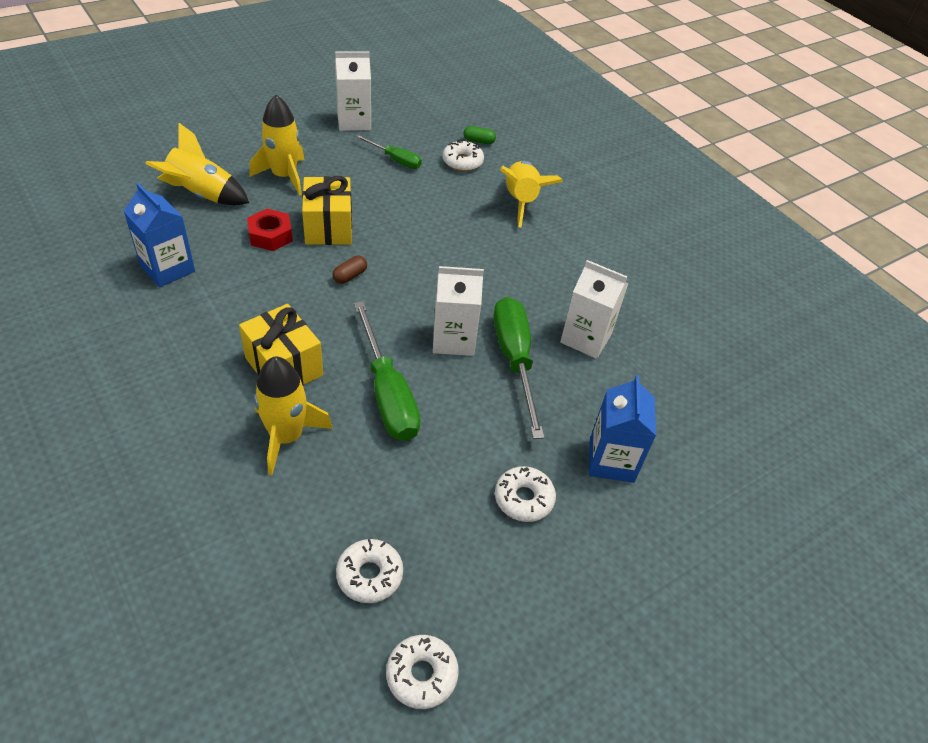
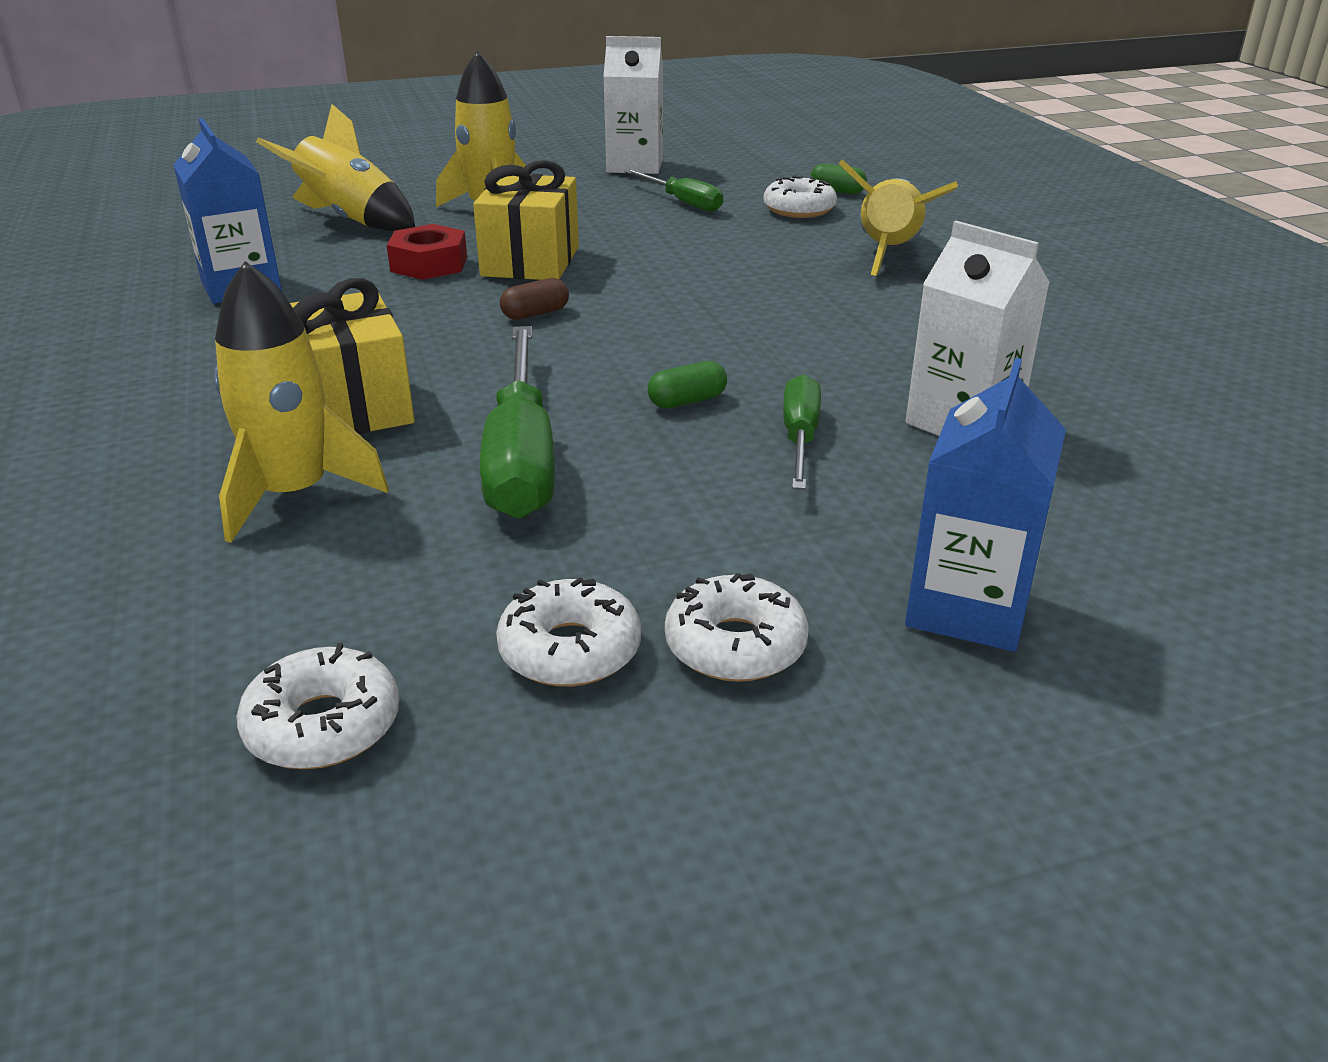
camera: 20 degrees right, 15 degrees down
(421, 675) = (331, 941): white donut -> white donut (570, 650)
(453, 339) = (687, 401): white carton -> green capsule
(515, 360) = (800, 438): green screwdriver -> green screwdriver, size x0.57

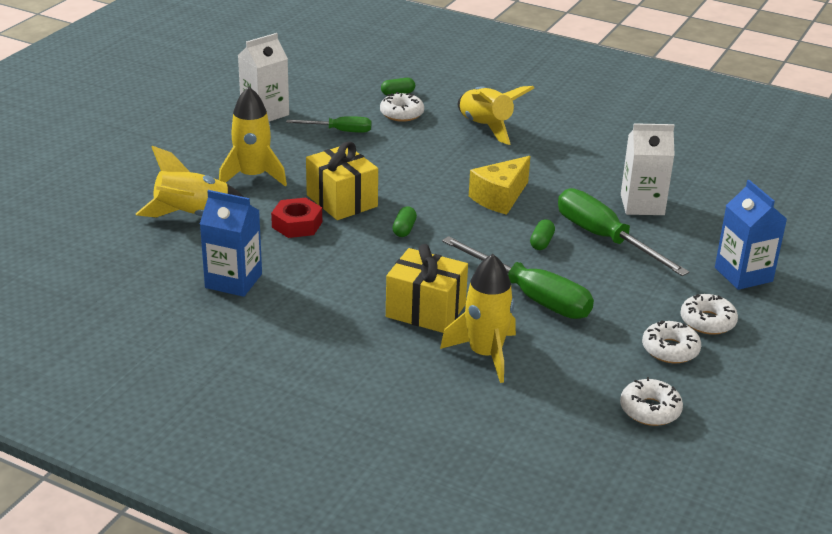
camera: 45 degrees left, 0 degrees up
(535, 314) = (404, 229): brown capsule -> green capsule
(741, 329) = (500, 198): none -> yellow cheese
(800, 438) = (605, 239): green screwdriver -> green screwdriver, size x1.76

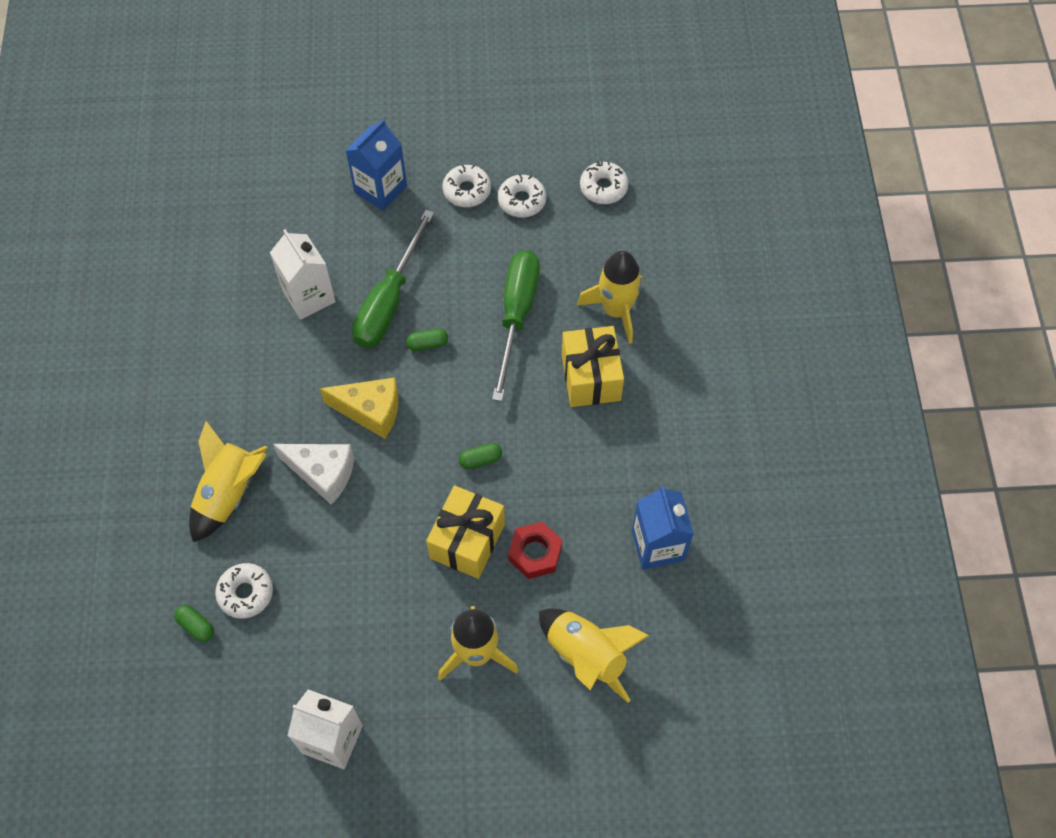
camera: 120 degrees left, 30 degrees up
(339, 131) = (326, 631): green screwdriver -> none
(464, 164) = (323, 474): none -> white cheese

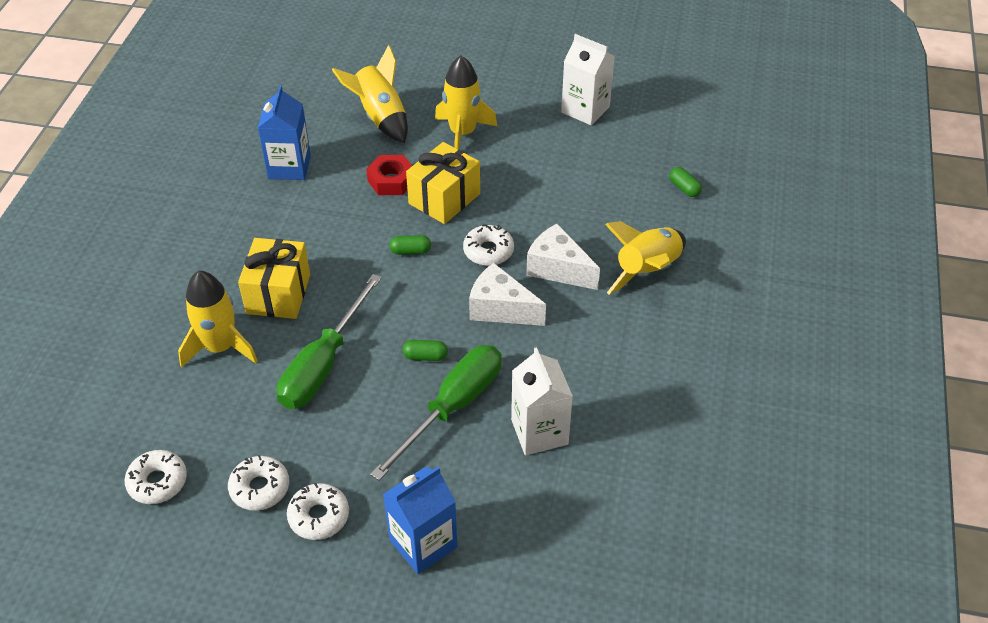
camera: 165 degrees left, 15 degrees down
(246, 593) = (640, 201): white donut -> white donut (488, 251)
(371, 411) = (500, 309): yellow cheese -> white cheese

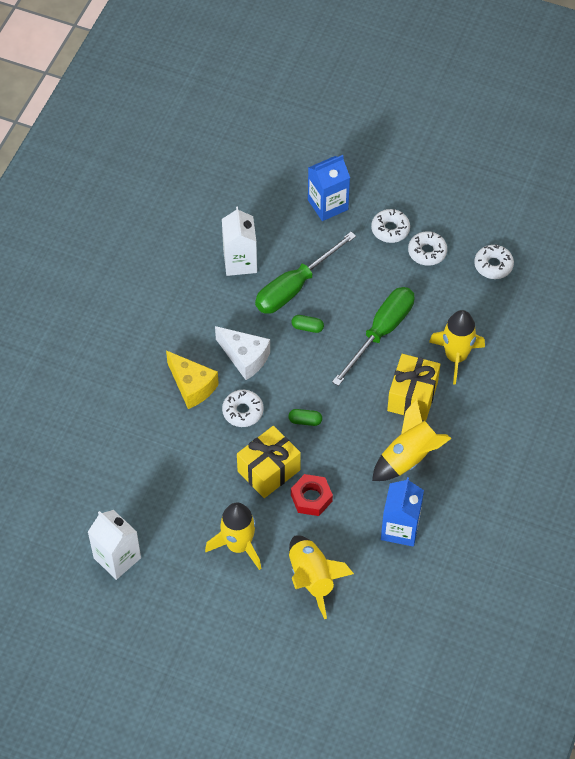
camera: 170 degrees left, 10 degrees up
(558, 269) = (192, 386): white cheese -> yellow cheese
(647, 271) = (123, 374): yellow rocket -> yellow rocket (409, 458)
(684, 188) = (62, 450): green capsule -> none

